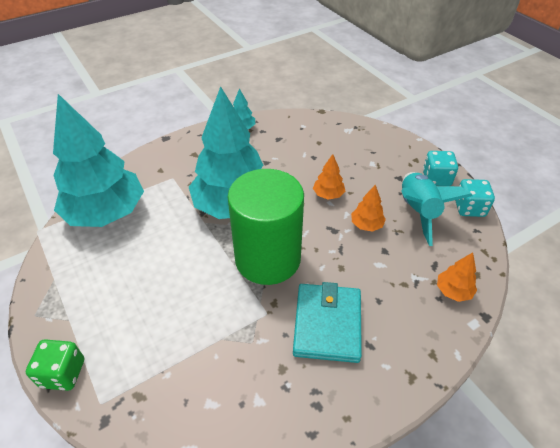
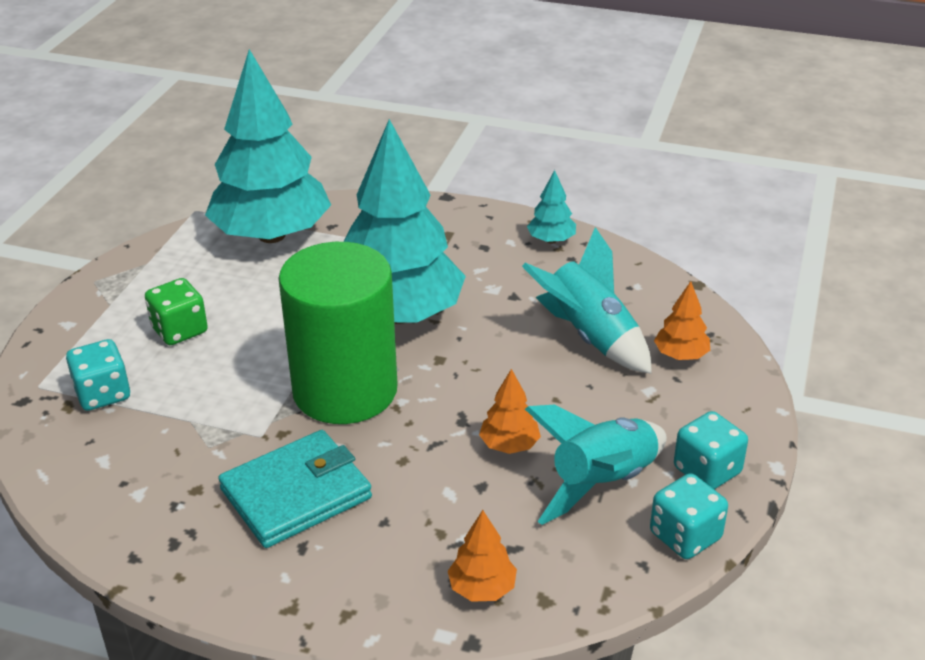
camera: 50 degrees right, 10 degrees down
(63, 373) = (48, 342): green dice -> green dice (179, 330)
(149, 370) = (103, 394): none -> turquoise dice
(320, 158) = (589, 337): none -> turquoise rocket
(328, 194) = (523, 381): orange tree -> orange tree (681, 355)

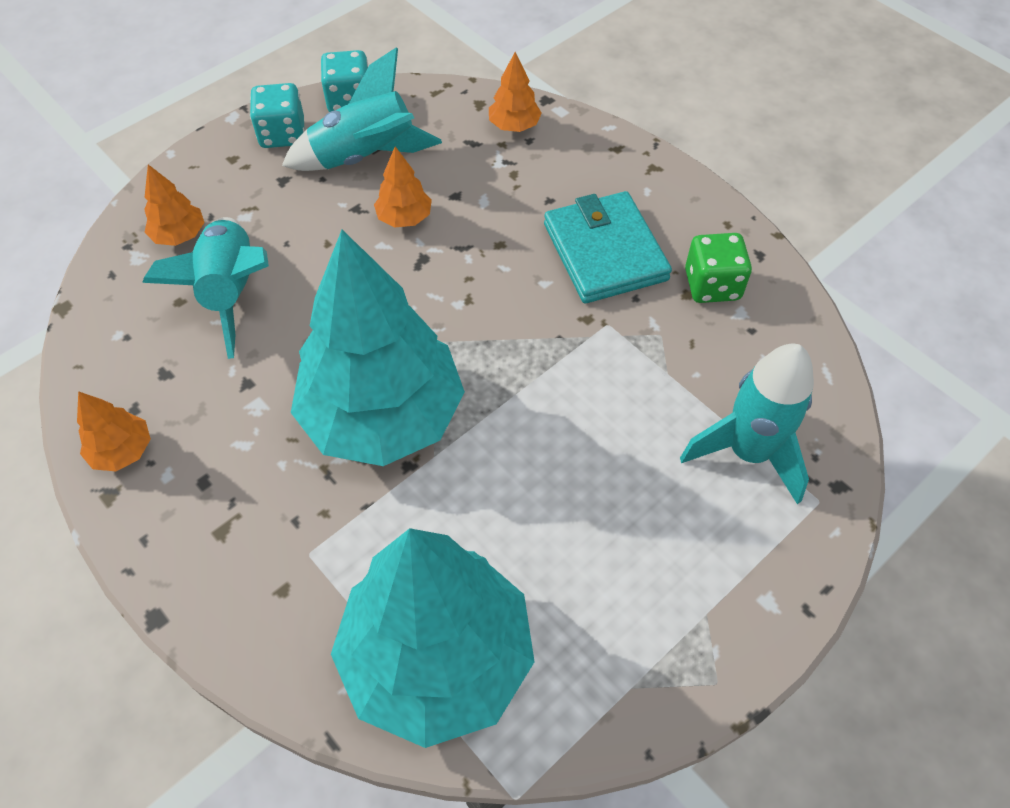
camera: 150 degrees left, 20 degrees up
(103, 394) = (748, 452): turquoise dice -> turquoise rocket
(179, 330) = (634, 515): green dice -> green dice (712, 285)
(296, 494) = (605, 252): turquoise wallet -> turquoise wallet turned 75 degrees clockwise
(345, 390) = (502, 339): green cylinder -> none
(551, 240) = (122, 451): turquoise tree -> orange tree

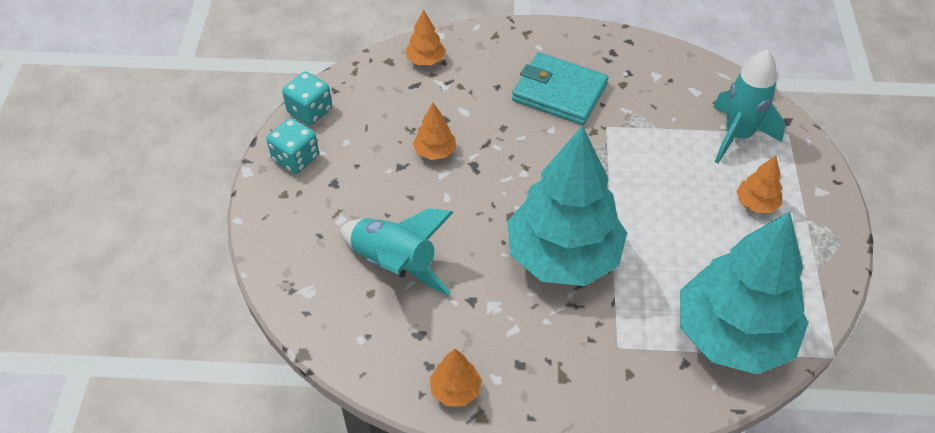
camera: 45 degrees left, 5 degrees down
(179, 235) = (316, 259): orange tree -> orange tree (756, 204)
(365, 158) = (366, 136): turquoise rocket -> none
(712, 285) = (628, 72): green dice -> none

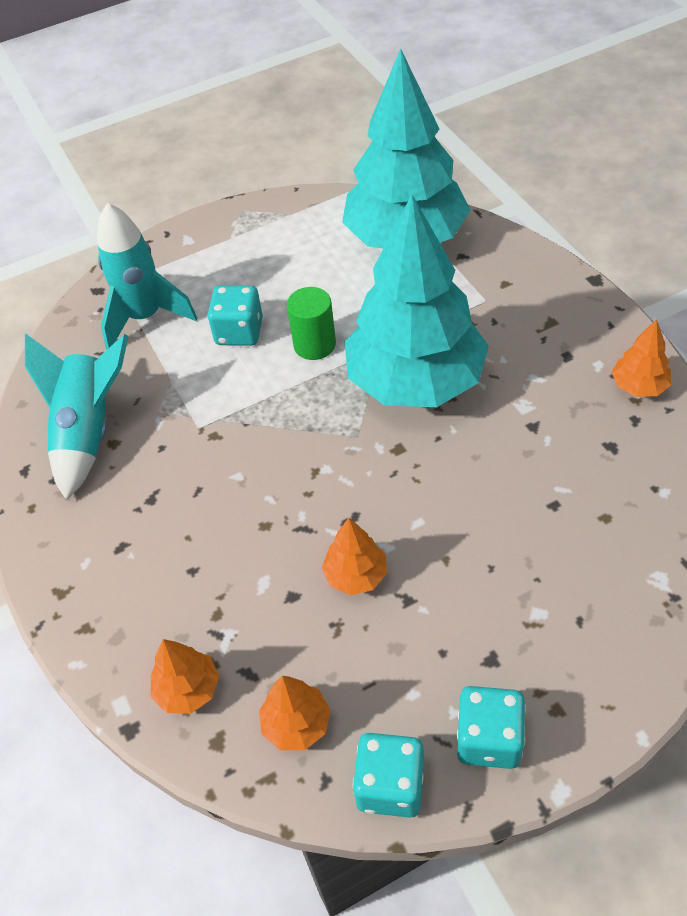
camera: 115 degrees left, 0 degrees up
(395, 264) = (550, 517): turquoise rocket -> turquoise rocket (89, 432)
(559, 92) = (165, 497): turquoise wallet -> none
(642, 216) = (314, 344): none -> green cylinder
(685, 180) = (239, 332): none -> turquoise dice
(756, 204) = (235, 274): orange tree -> orange tree (297, 724)

